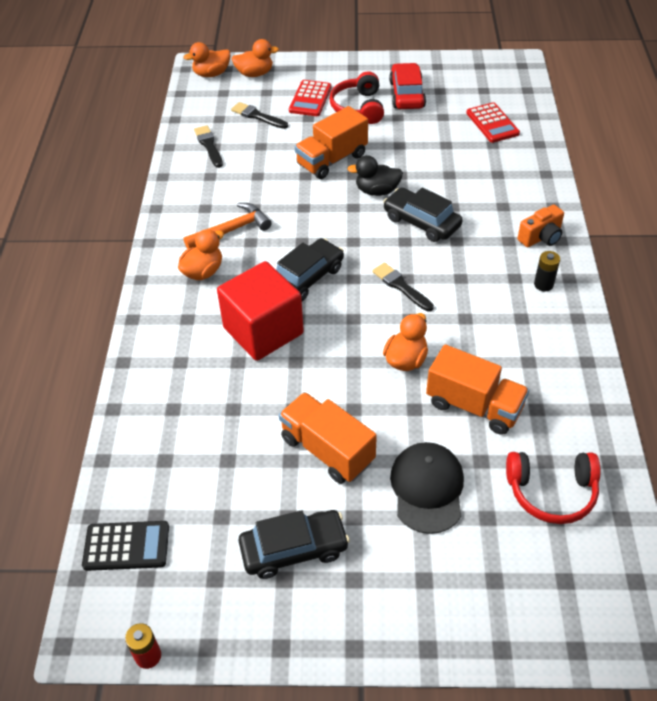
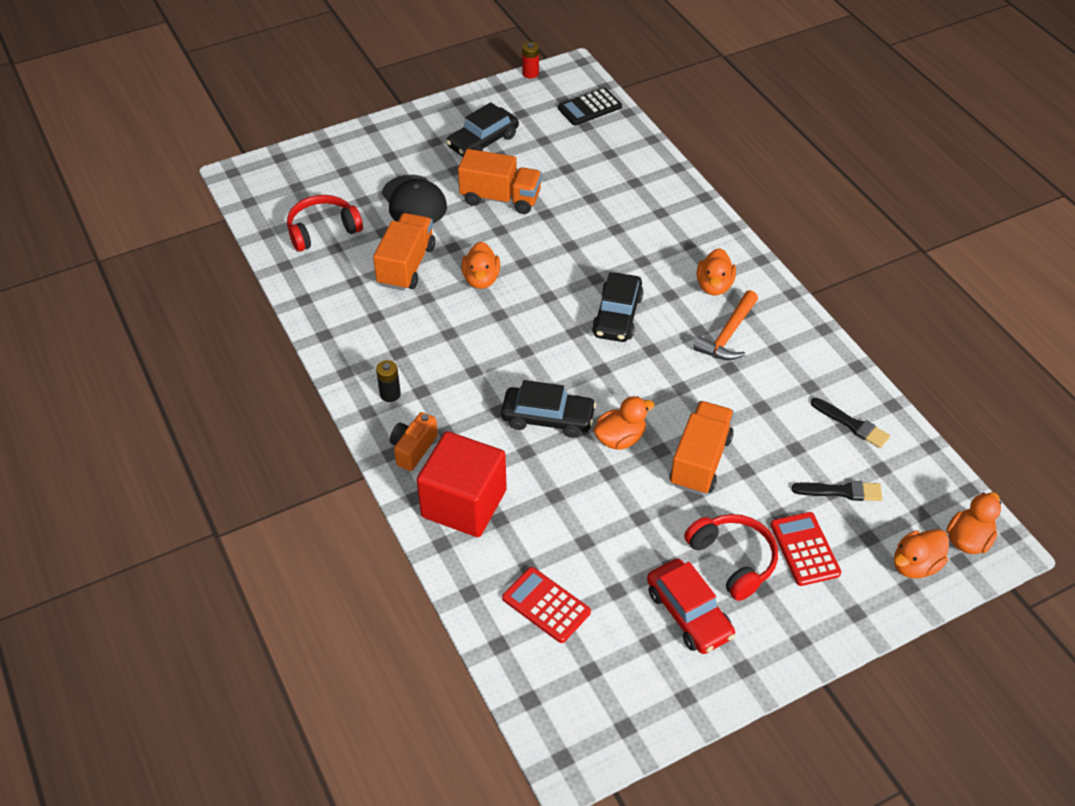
camera: 150 degrees right, 0 degrees up
(263, 331) = (616, 258): red cube -> red cube (464, 503)
(377, 191) = (620, 438): black duck -> orange duck
(401, 286) = (525, 340): black brush -> none
(474, 405) = (406, 265): orange truck -> orange truck turned 105 degrees clockwise

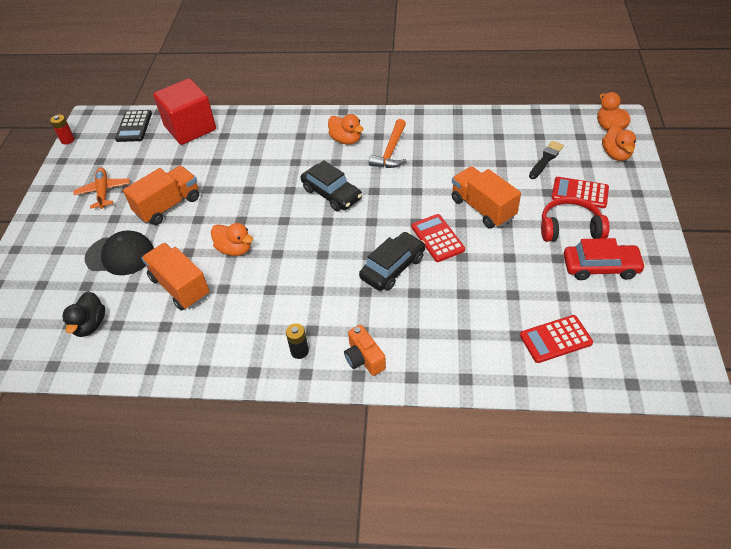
camera: 55 degrees left, 0 degrees up
(323, 230) = (90, 325): red headphones -> black duck
(464, 503) = (437, 349): red cube -> red cube (190, 128)
(483, 141) = (103, 191): black car -> orange plane
(620, 438) = (437, 238): orange duck -> red calculator
(728, 335) = (391, 151): orange hammer -> orange hammer turned 45 degrees clockwise
(852, 424) = (499, 132): black brush -> none

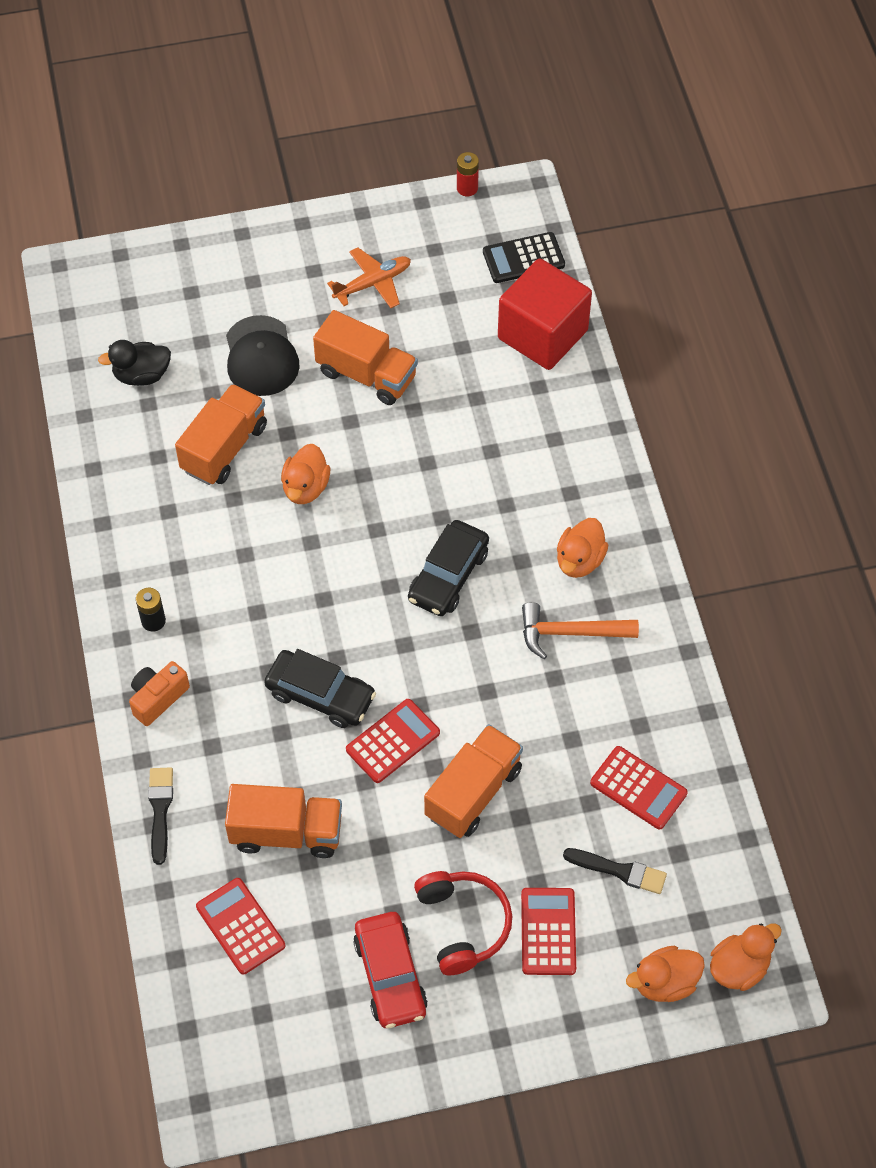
camera: 70 degrees right, 10 degrees up
(455, 372) = (160, 810): none -> black brush
(489, 302) = (286, 832): none -> orange truck
(496, 143) = (638, 788): none -> red calculator

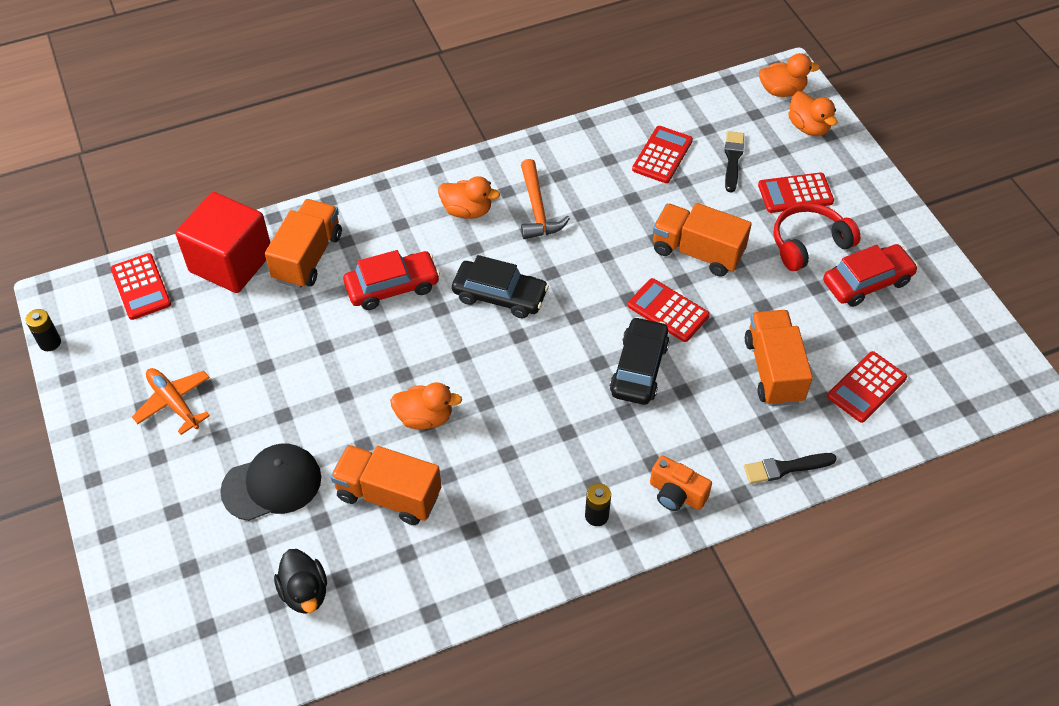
camera: 100 degrees left, 5 degrees down
(366, 374) = (287, 390): orange truck -> orange truck (308, 257)
(467, 188) = (50, 342): red battery -> black battery
(480, 476) = (392, 287): none -> red car
(523, 258) = (141, 287): black calculator -> red calculator
(739, 967) = (782, 91): orange duck -> orange duck turned 135 degrees clockwise

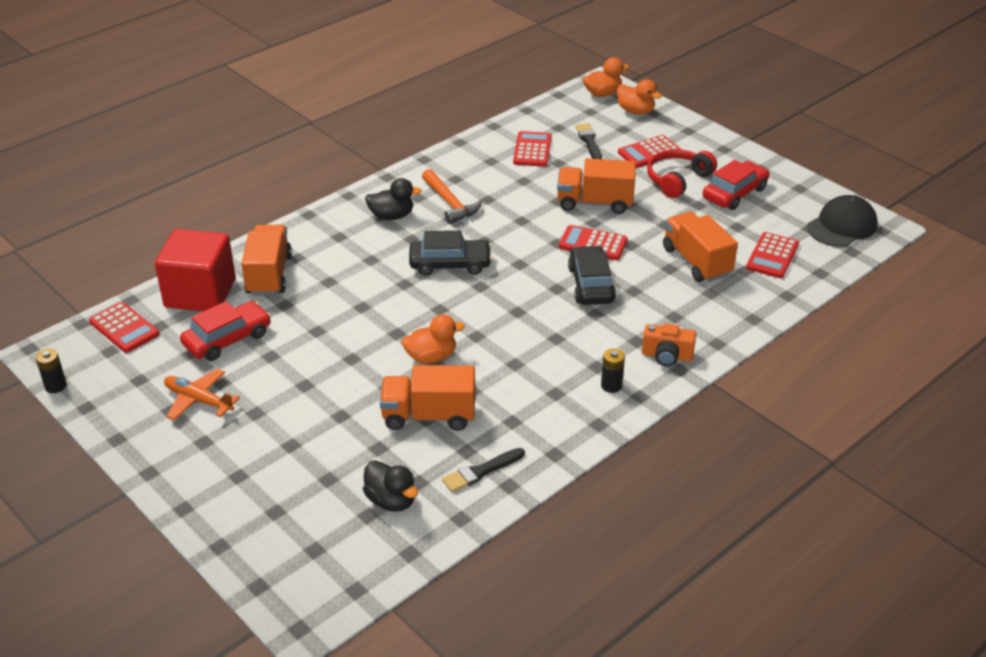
camera: 20 degrees left, 15 degrees down
(272, 484) = (320, 434): black cap -> black cap (842, 226)
(392, 287) = (355, 278): red car -> red car (227, 339)
(467, 211) = (392, 216): orange duck -> black duck
(785, 468) = (741, 319): black brush -> black brush (480, 471)

